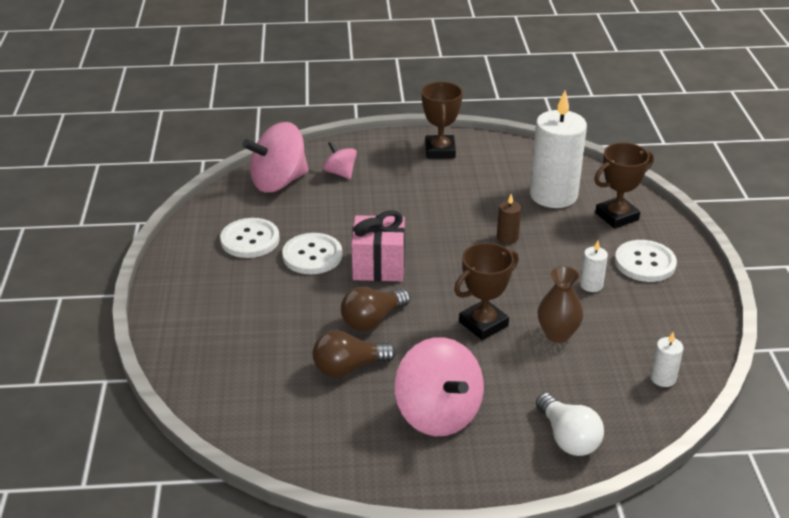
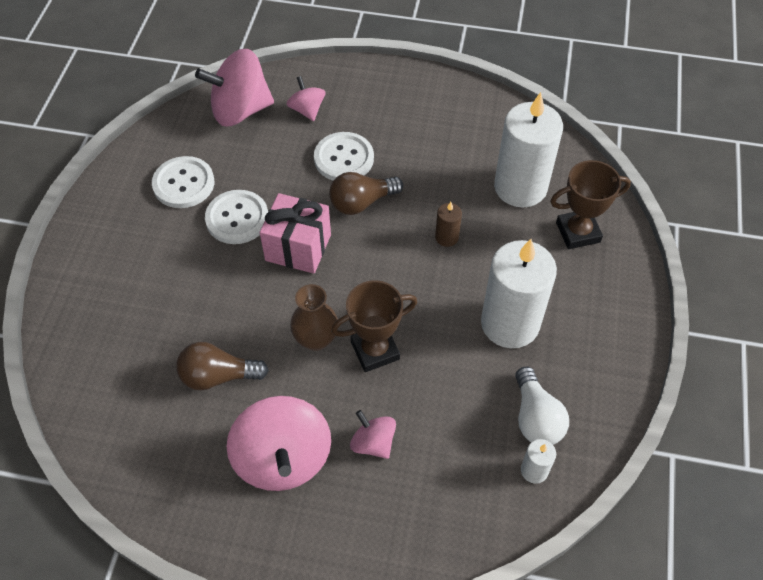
camera: 15 degrees right, 20 degrees up
(372, 320) = (264, 319): brown light bulb -> brown light bulb (361, 202)
(440, 151) = (423, 99): brown trophy -> none
(514, 387) = (373, 443): none -> pink spinning top
(557, 334) = (446, 383): brown vase -> brown vase (316, 339)
(568, 438) = (401, 524): white light bulb -> white light bulb (535, 418)
(591, 285) = (510, 323): white candle -> white candle, size x2.34
(645, 263) = (581, 305): white button -> white button (344, 158)

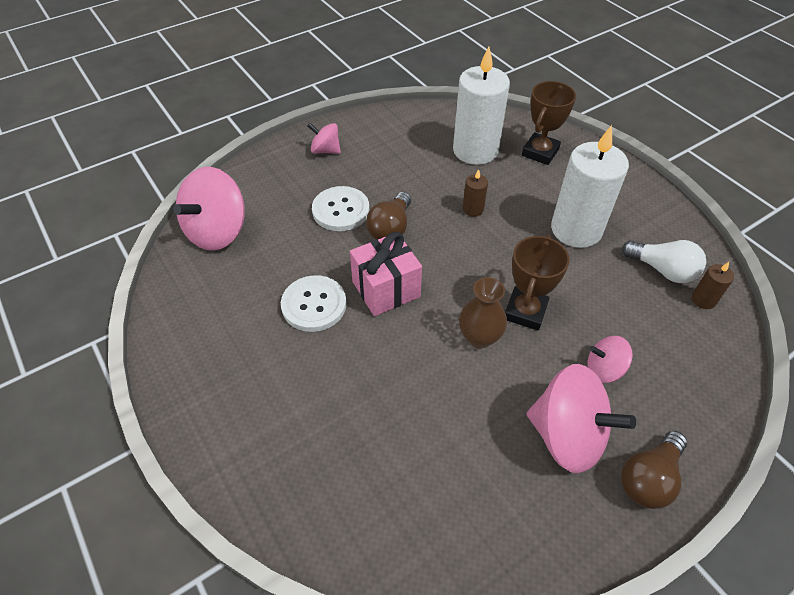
camera: 45 degrees left, 5 degrees down
(183, 184) = (237, 313): white button -> none
(218, 376) = (447, 424): brown light bulb -> brown light bulb (649, 478)
(307, 110) = (271, 198): pink spinning top -> pink spinning top (325, 150)
(534, 470) = (703, 300): white candle -> brown candle

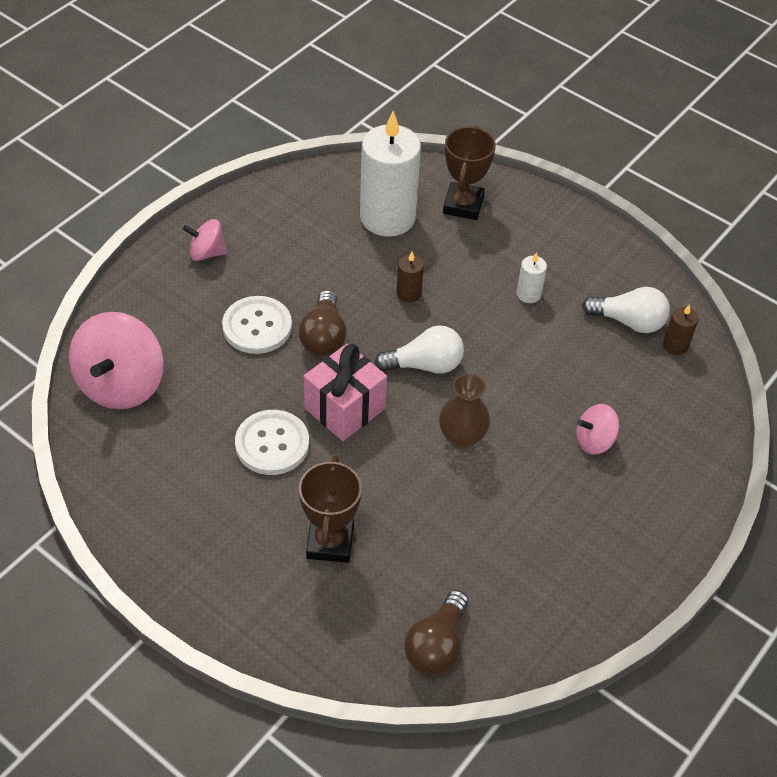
camera: 20 degrees left, 0 degrees up
(467, 268) = (425, 365): none -> white light bulb
(525, 311) = (500, 399): brown trophy -> brown trophy (330, 542)
(567, 435) = (575, 514): pink spinning top -> none
(576, 229) = (528, 294): white candle -> white candle, size x0.43
(649, 478) = (659, 534): brown light bulb -> brown light bulb (437, 645)

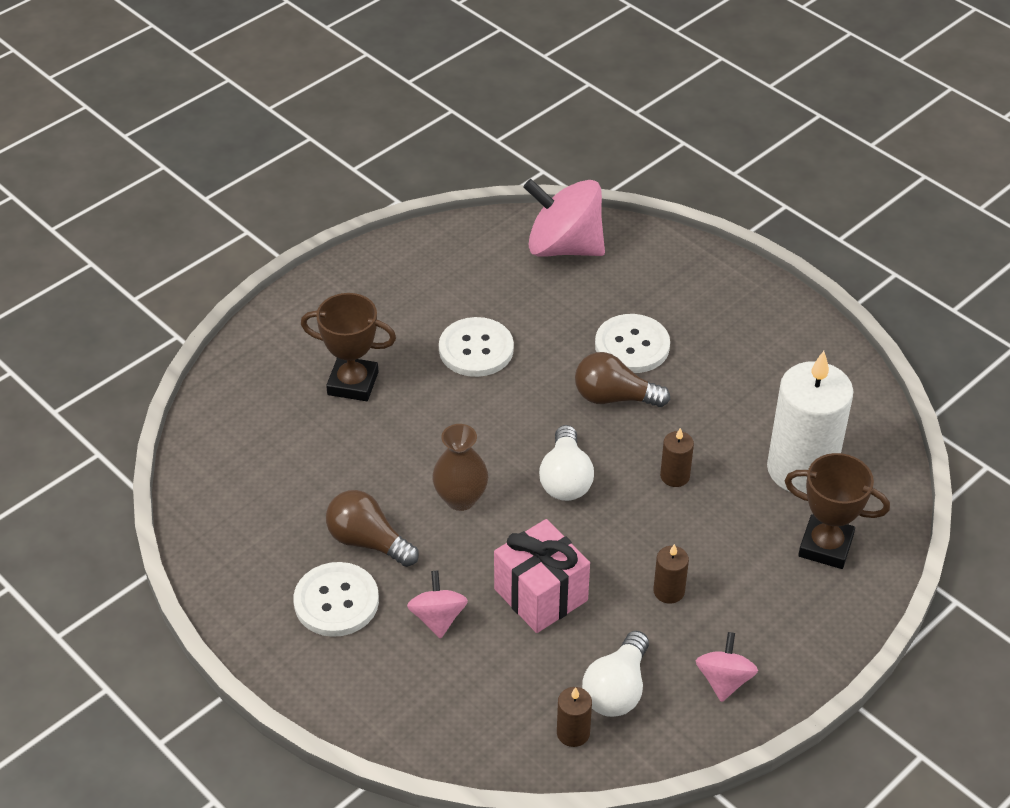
camera: 100 degrees right, 5 degrees down
(207, 253) = (742, 311): pink spinning top -> pink spinning top (724, 680)
(344, 408) = (513, 407): pink gift -> pink gift (541, 595)
(437, 645) = (223, 449): brown light bulb -> brown light bulb (368, 541)
(528, 294) = (669, 591): white candle -> brown candle
(597, 517) = (336, 601): none -> white button

